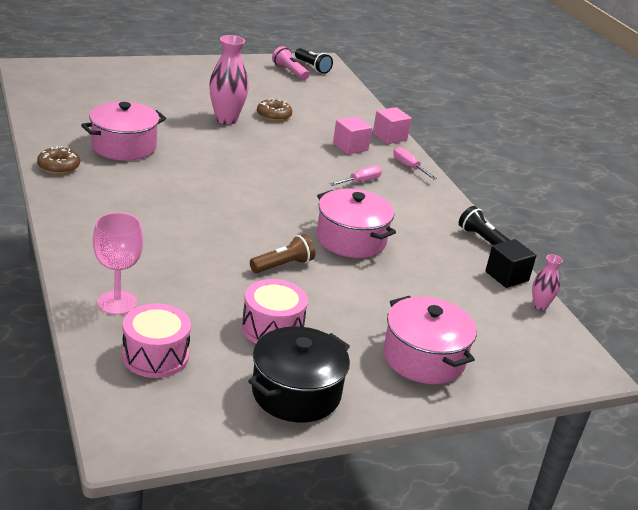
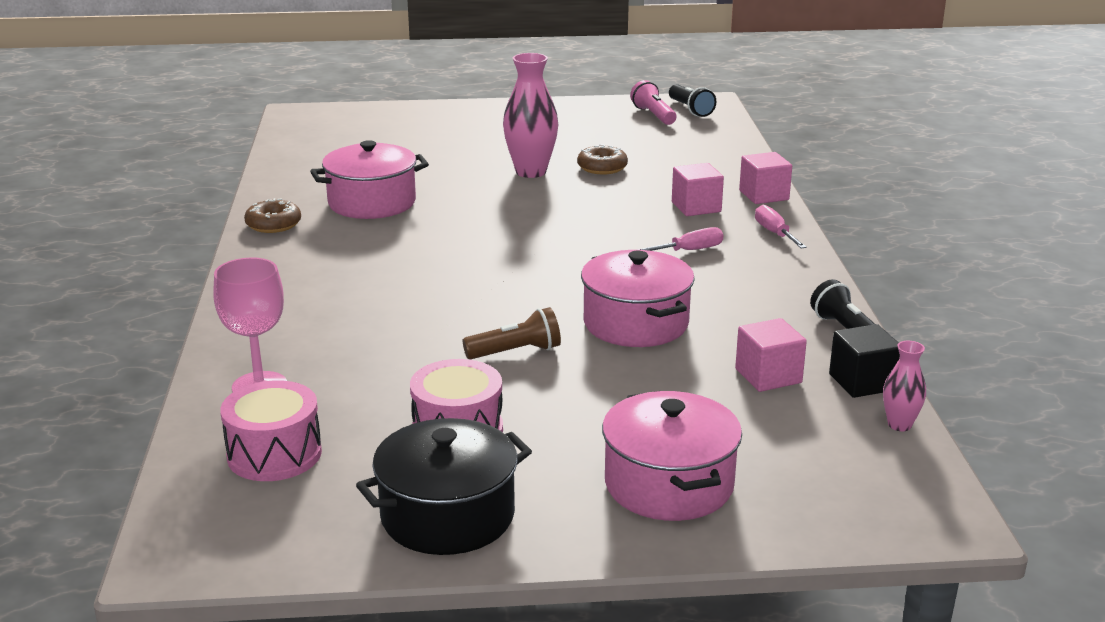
camera: 20 degrees right, 5 degrees down
(450, 275) = (768, 376): none -> pink cube

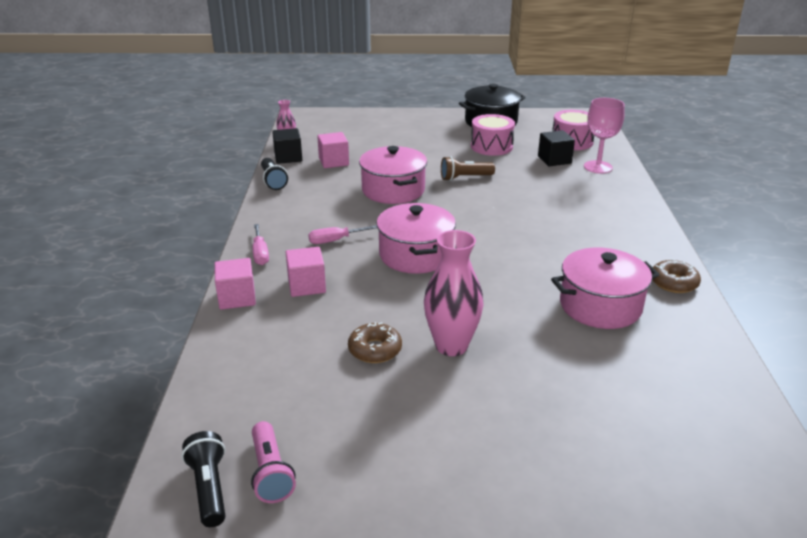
camera: 175 degrees left, 5 degrees up
(336, 400) = (554, 160): none -> black cube
(669, 484) = (401, 127): pink pot -> pink pot (415, 255)

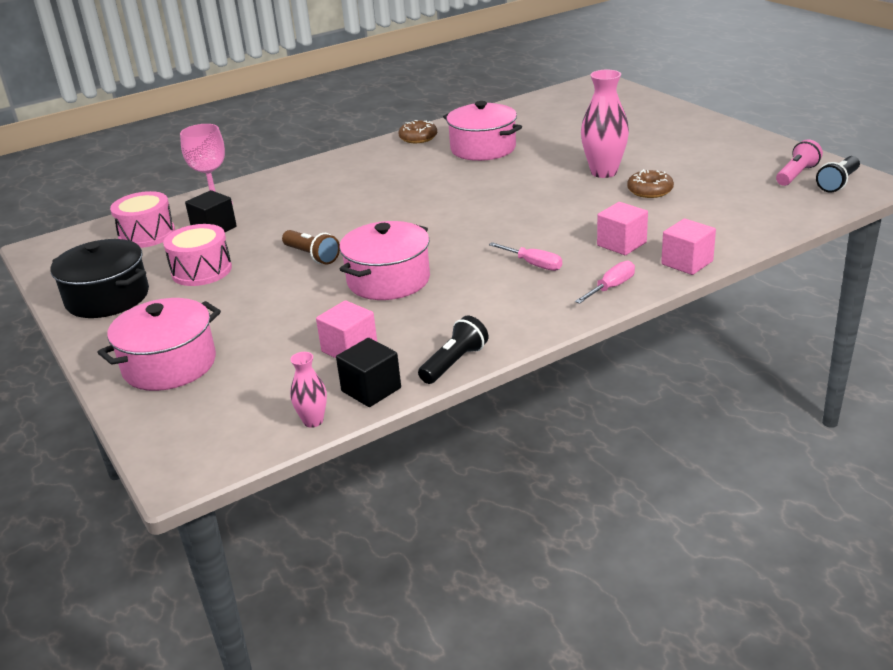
camera: 120 degrees left, 0 degrees up
(415, 255) = (505, 223): pink pot -> pink pot (169, 365)

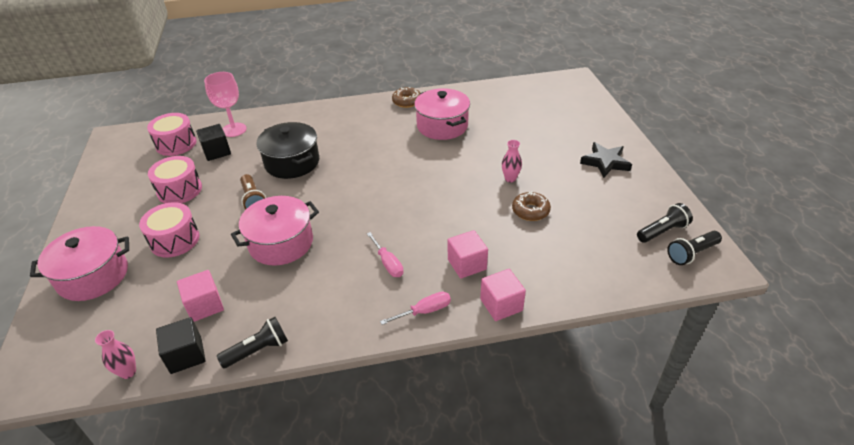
camera: 20 degrees right, 10 degrees up
(107, 298) = (110, 196): black pot -> black pot (292, 162)
(246, 310) = (175, 240): none -> pink drum
(604, 172) = (510, 179): pink vase -> pink vase, size x0.53
(693, 139) = (605, 162): none -> black star
(796, 175) = (662, 231): pink flashlight -> black flashlight

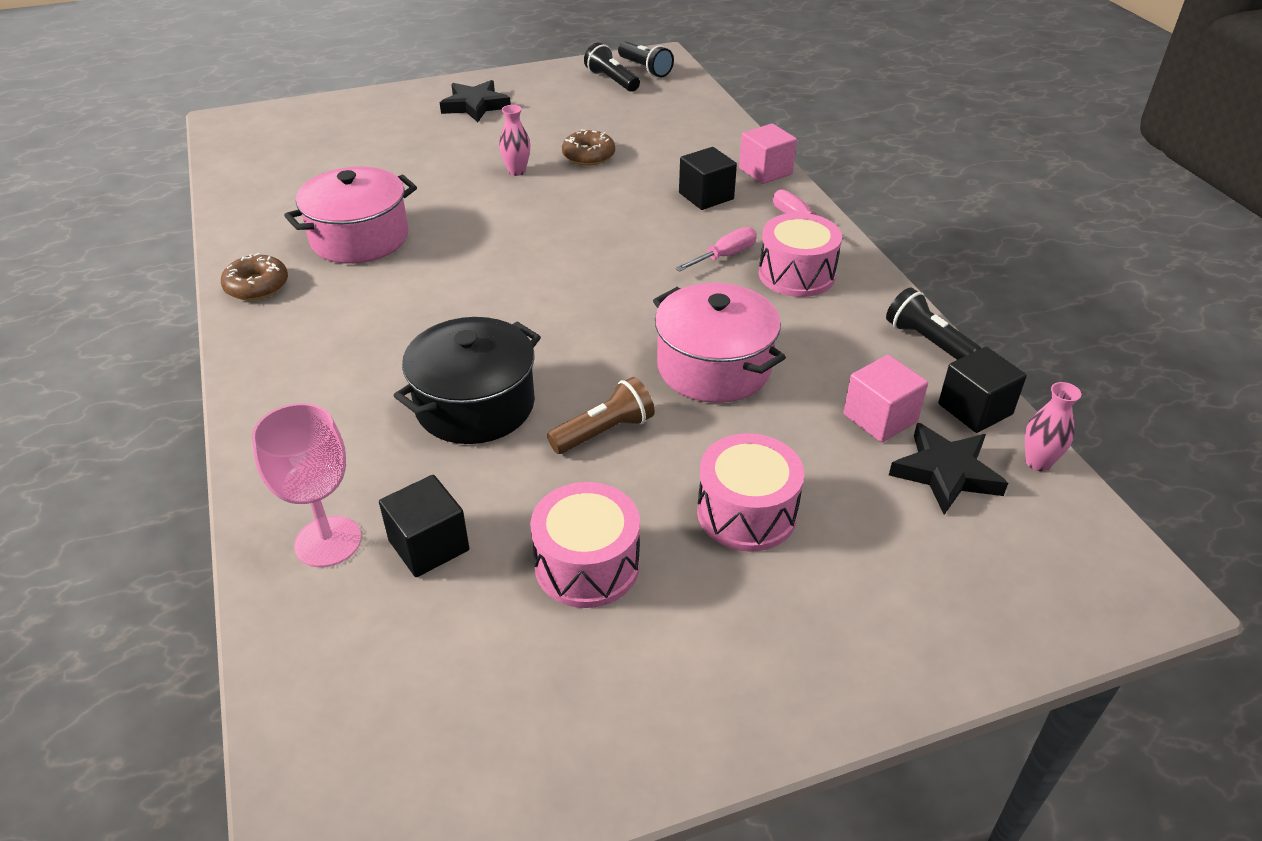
camera: 100 degrees left, 0 degrees up
(93, 276) = (885, 607): pink pot -> none
(149, 324) = (946, 472): none -> black star
(176, 144) = (385, 650): pink drum -> pink drum (796, 274)
(467, 264) = (706, 196): pink cube -> black cube

